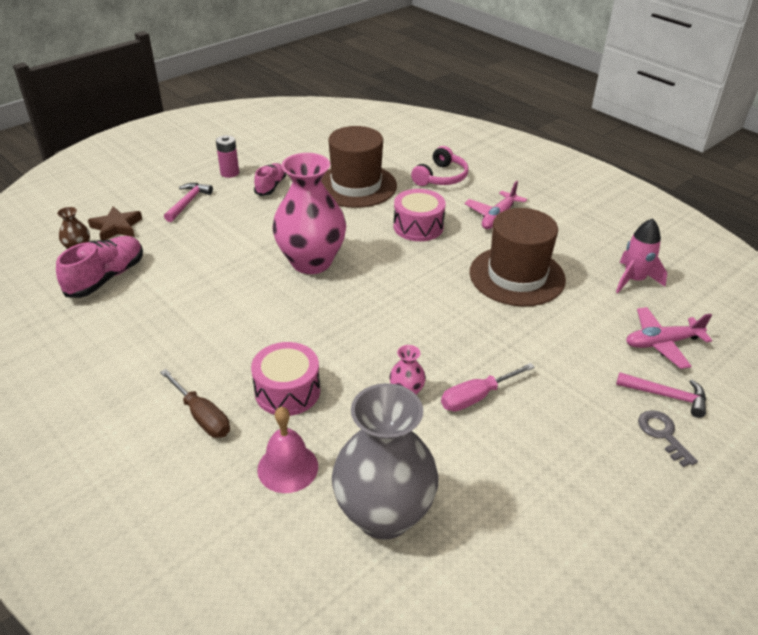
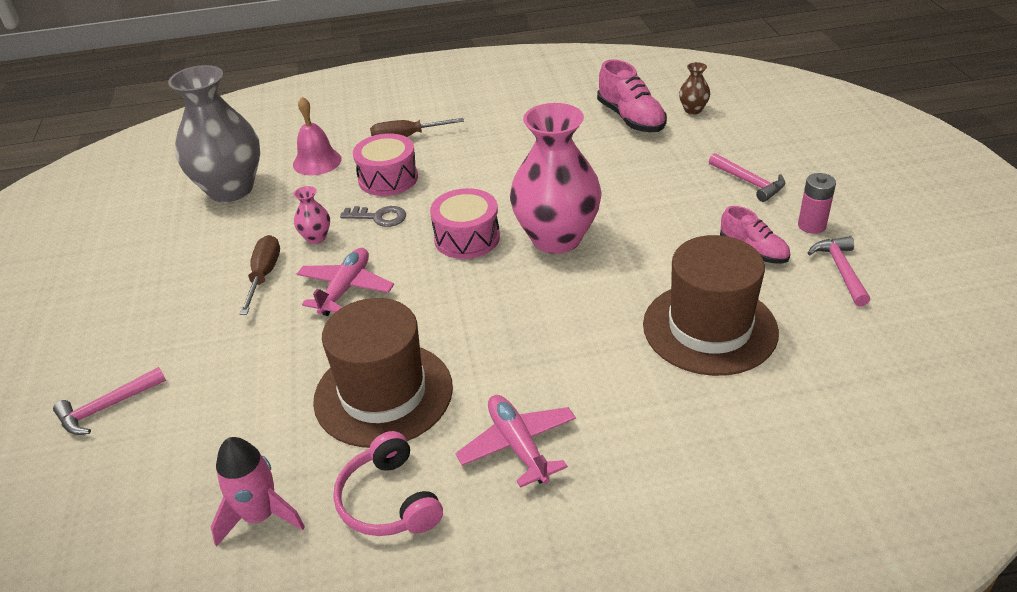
camera: 125 degrees right, 0 degrees up
(116, 227) = (722, 133): brown star -> none
(270, 158) = (840, 270): none -> pink hammer
(418, 226) = (561, 349): pink drum -> pink drum (467, 238)
(441, 177) = (681, 435): pink headphones -> pink headphones (388, 500)
(476, 397) = (264, 275): pink screwdriver -> brown screwdriver
(662, 343) = (154, 459): pink plane -> pink plane (345, 288)
(663, 434) = (86, 373): grey key -> grey key (379, 217)

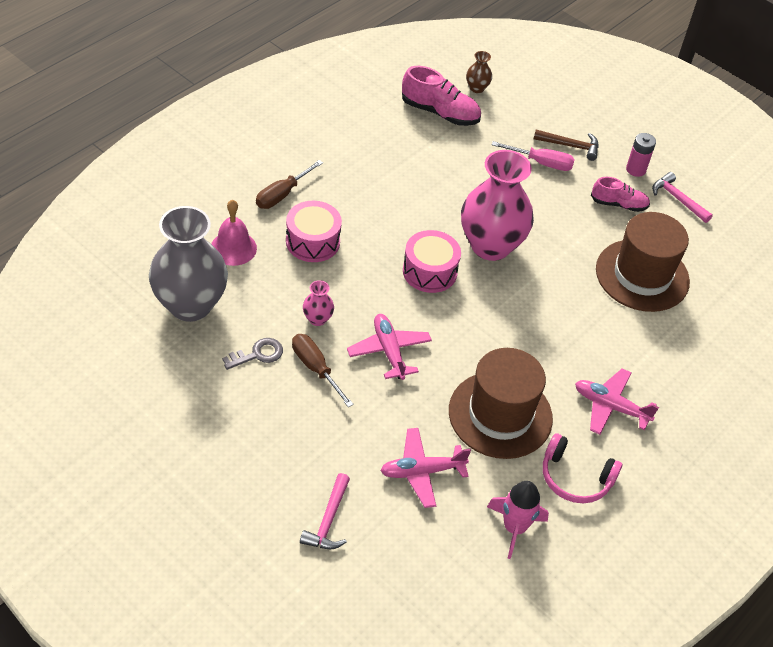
camera: 45 degrees left, 10 degrees up
(241, 408) = (422, 471): none -> pink plane
(379, 217) = (346, 280): grey key -> grey key (258, 354)
(698, 187) = (542, 163): none -> pink screwdriver
(749, 182) = (570, 146): pink hammer -> brown hammer

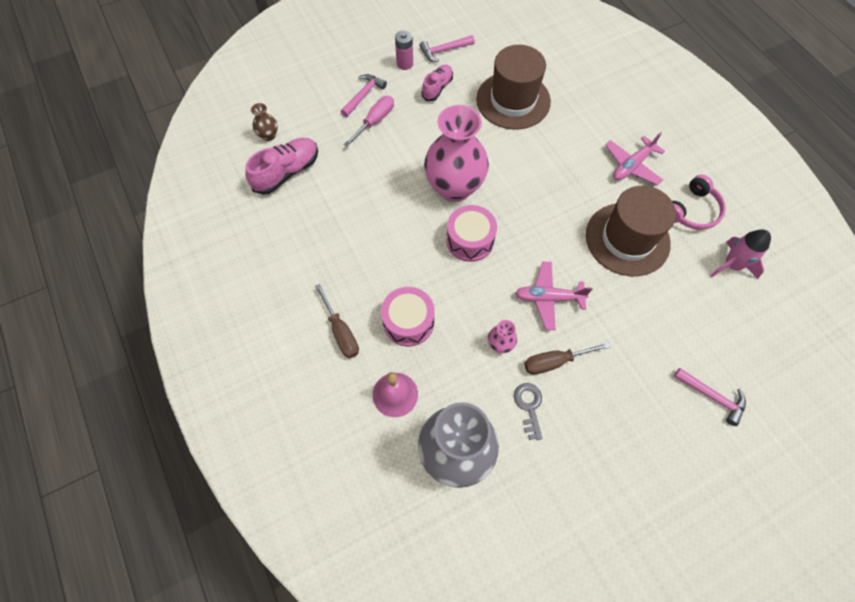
camera: 65 degrees left, 15 degrees up
(422, 471) = (673, 312): pink plane -> none
(570, 146) = (363, 95): brown hammer -> pink hammer

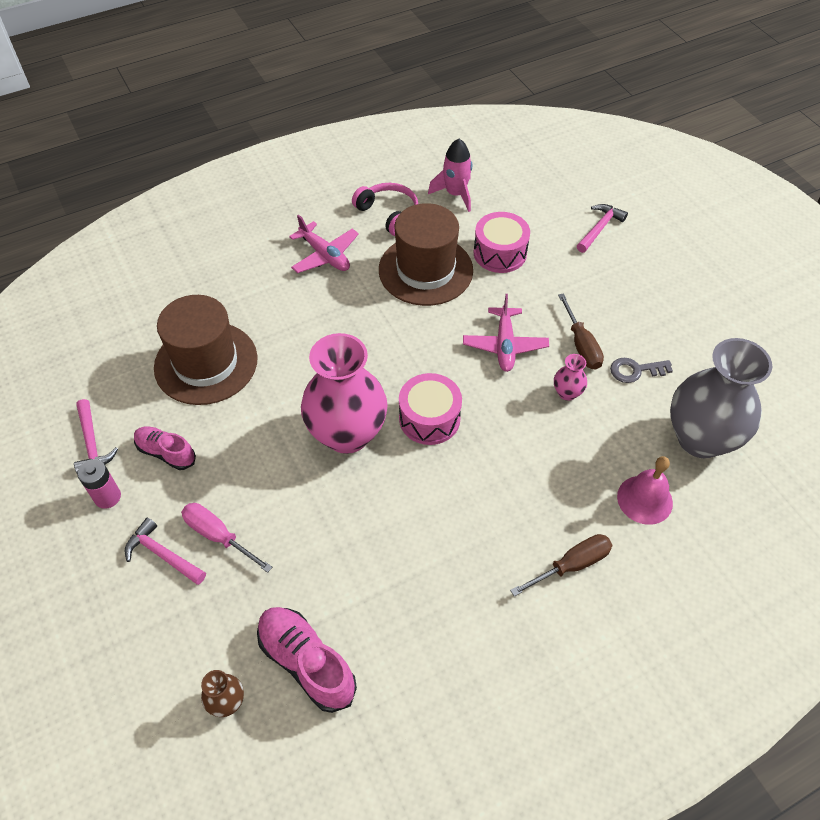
camera: 90 degrees left, 10 degrees down
(408, 322) = (549, 486): pink drum -> pink drum (500, 253)

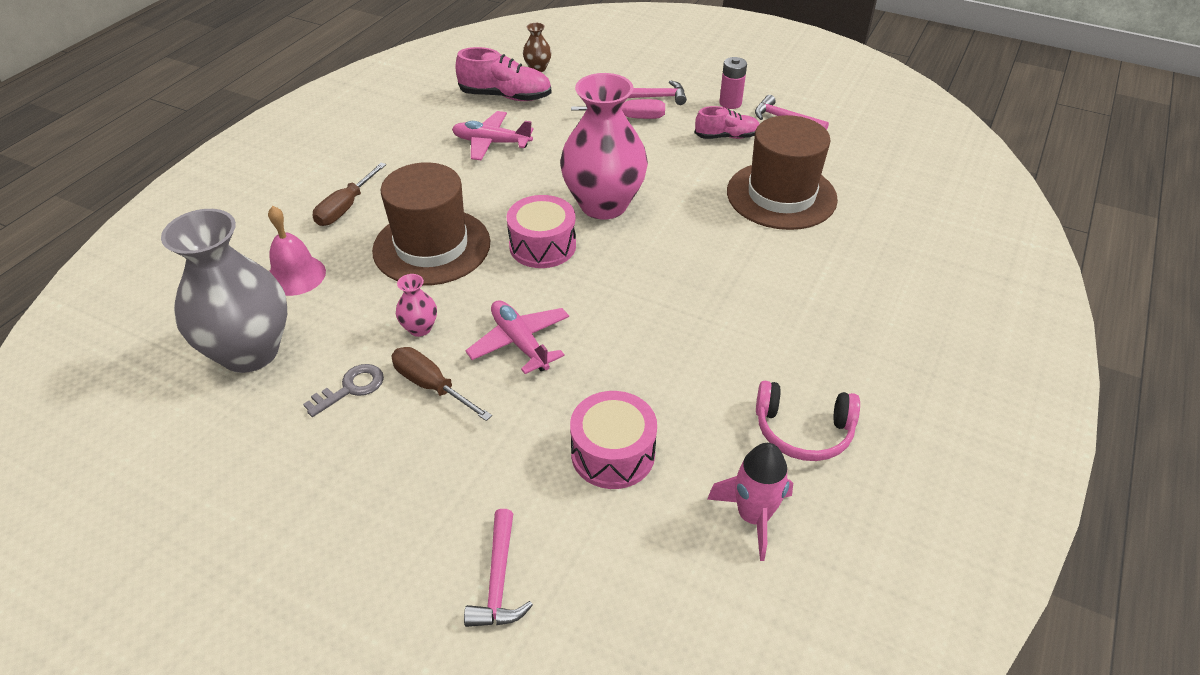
camera: 145 degrees right, 10 degrees down
(325, 255) = (808, 337): pink plane -> pink plane (491, 143)
(425, 270) = (681, 380): brown hat -> brown hat (432, 246)

